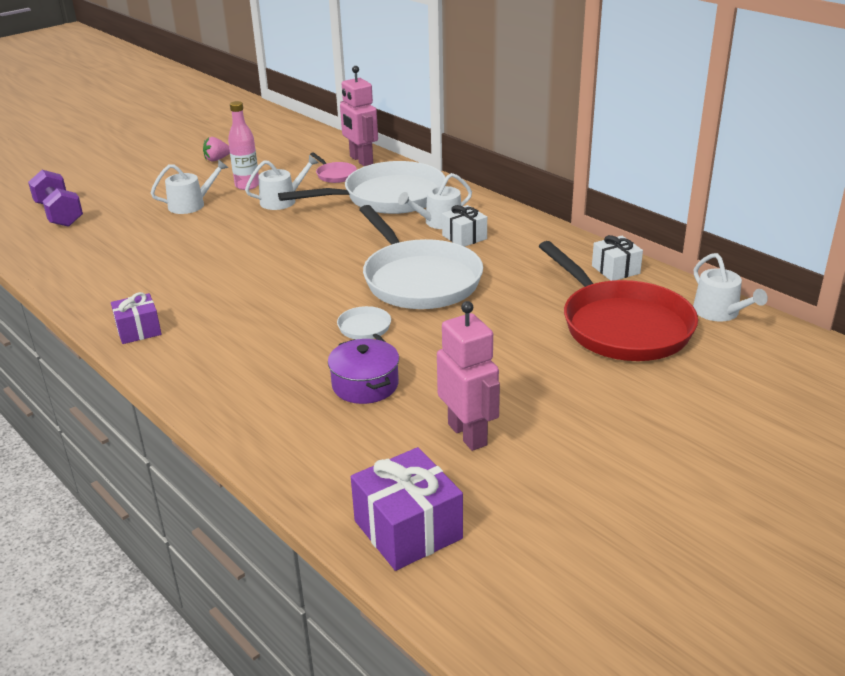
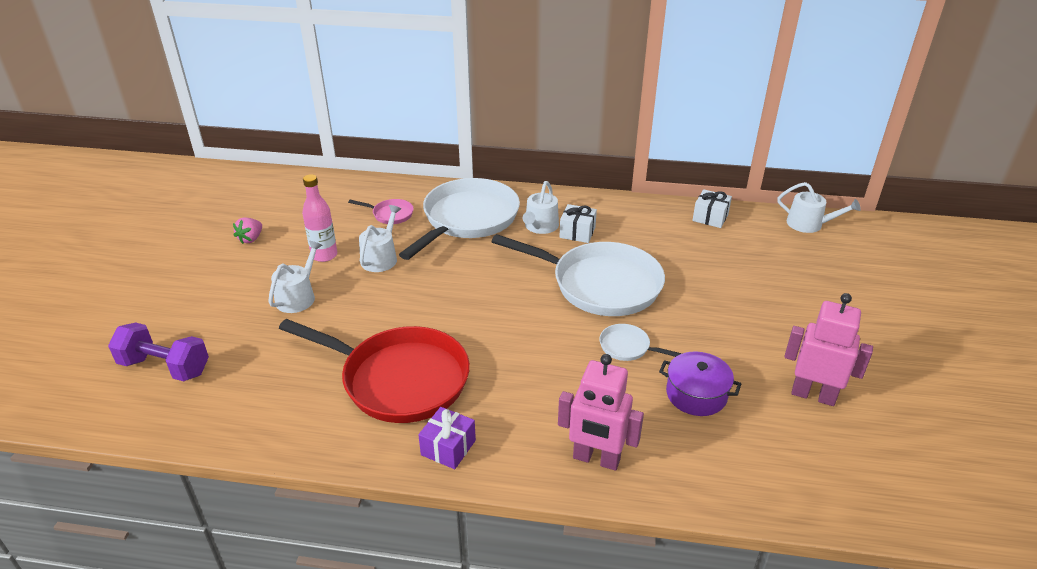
camera: 40 degrees left, 5 degrees up
(361, 160) = (392, 192): pink robot -> pink robot (596, 459)
(408, 529) = (888, 491): purple gift -> none
(621, 325) = (774, 260): red pan -> red pan (398, 379)

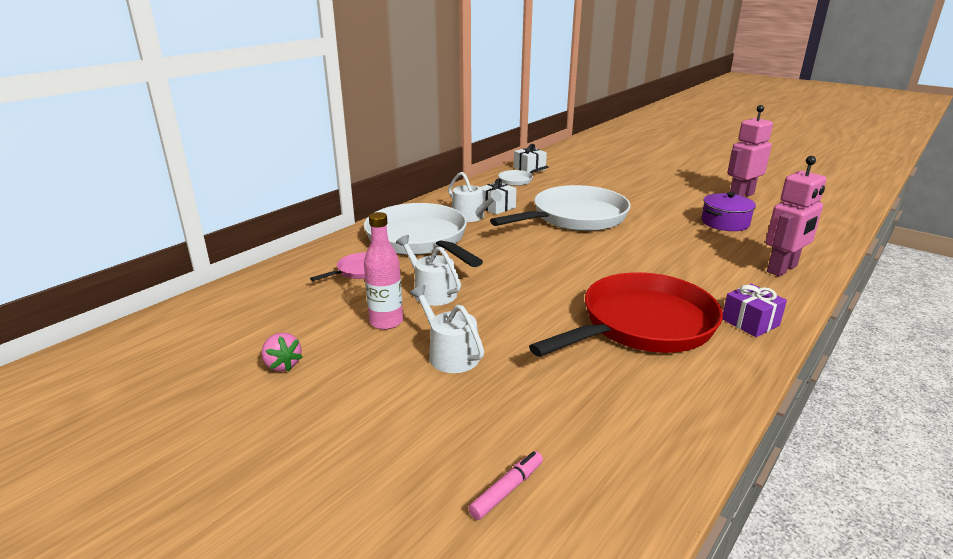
camera: 60 degrees left, 10 degrees down
(165, 367) = (507, 490): purple dumbbell -> pink marker
(628, 347) = (660, 228): white pan -> white pan (517, 180)
(809, 224) = (568, 150): white watering can -> none

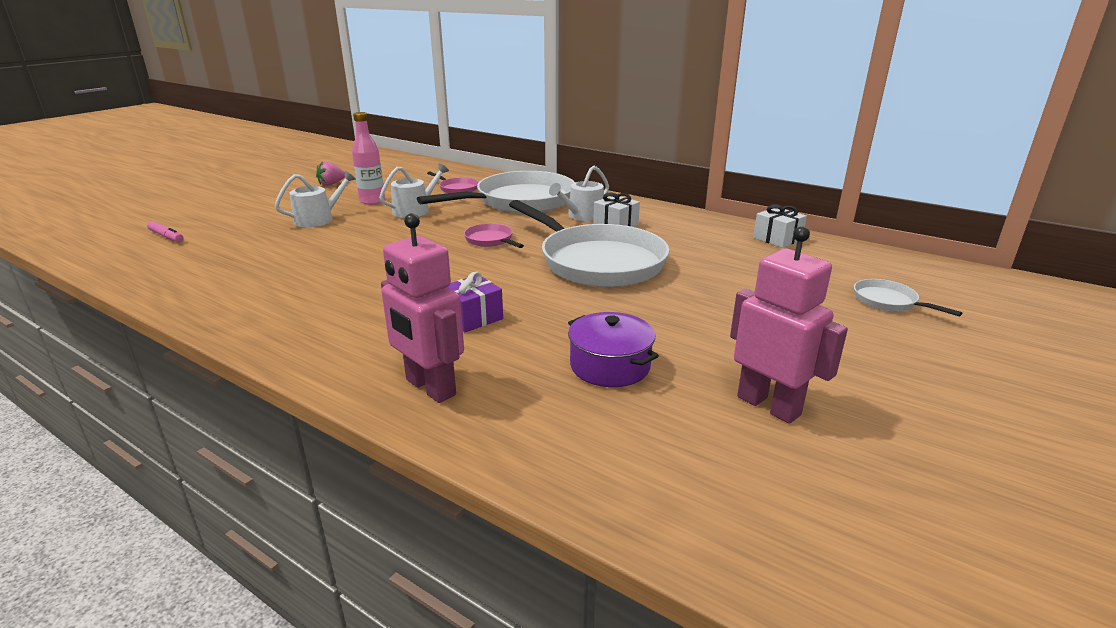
camera: 85 degrees right, 0 degrees up
(517, 180) = (720, 233): white pan -> white pan (888, 302)
(529, 253) = (491, 240): none -> pink pan
(641, 325) = (323, 282): red pan -> none
(750, 322) = (299, 338): purple gift -> purple gift (473, 317)

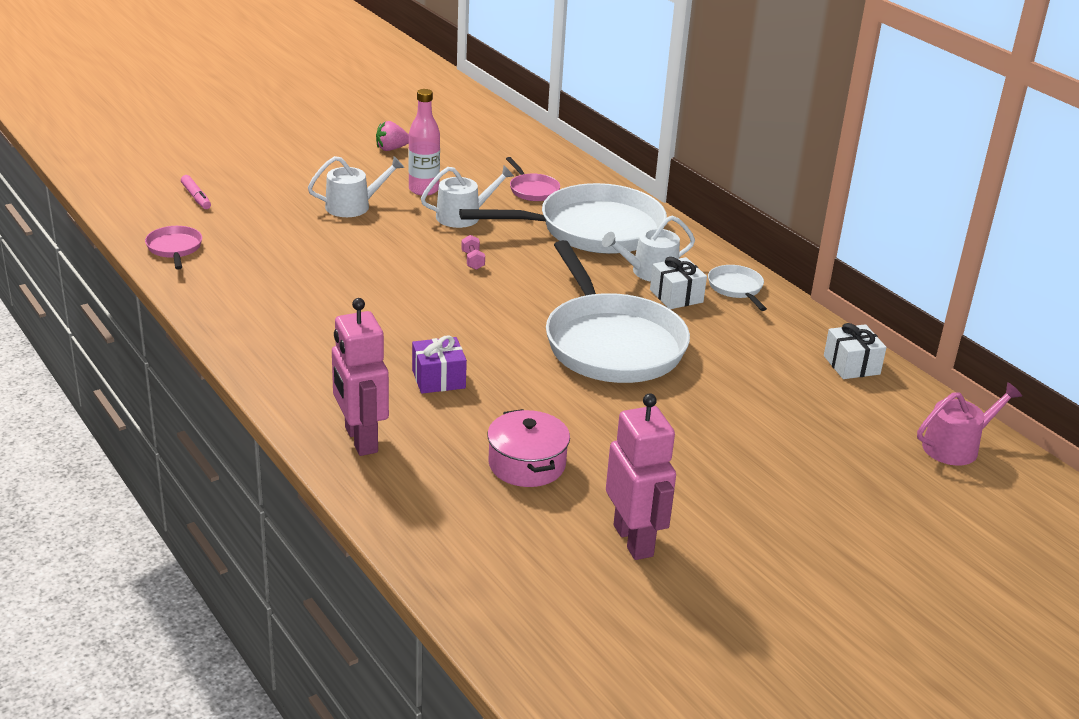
camera: 20 degrees right, 5 degrees up
(442, 233) = (472, 261): none -> pink dumbbell
(491, 240) = (518, 284): pink pan -> pink pan (174, 249)
(610, 366) = (527, 464): purple pot -> pink pot
(888, 302) = (881, 478): white pan -> white pan (736, 288)
(905, 270) = (956, 446): none -> pink watering can

